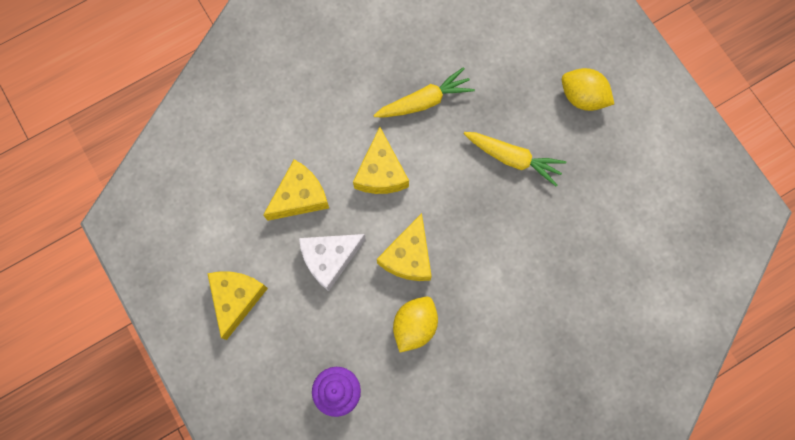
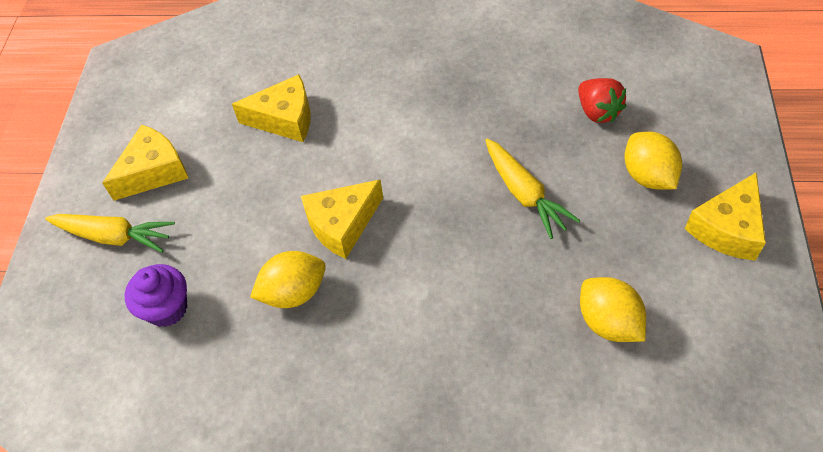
camera: 40 degrees right, 20 degrees down
(329, 259) = (265, 185): white cheese -> none
(381, 172) = (377, 137): yellow cheese -> yellow cheese (727, 228)
(424, 101) = (470, 100): yellow carrot -> yellow carrot (114, 236)
(519, 62) = (598, 112): none -> red strawberry
(622, 221) = (608, 322): none -> yellow lemon

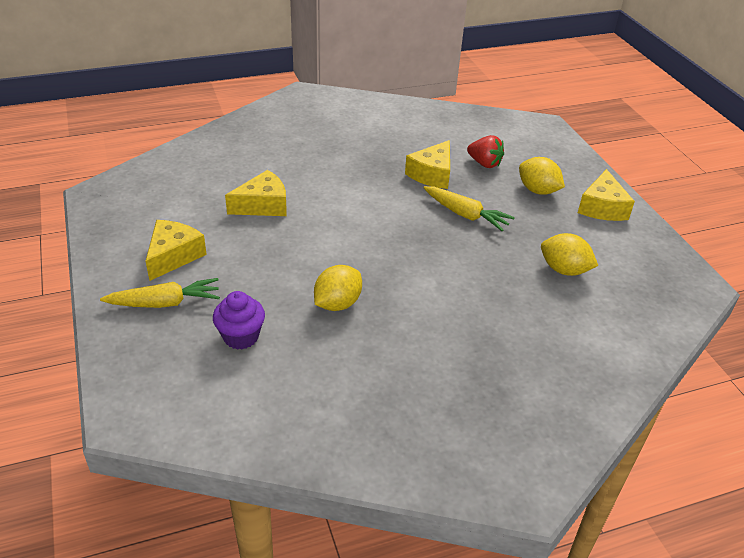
camera: 30 degrees left, 15 degrees down
(342, 225) = (348, 257): yellow cheese -> yellow cheese (432, 174)

